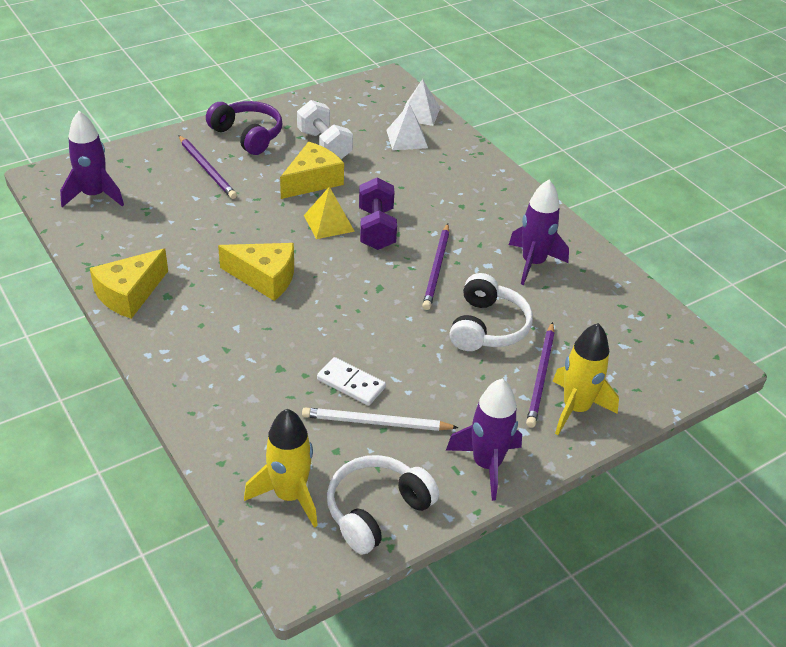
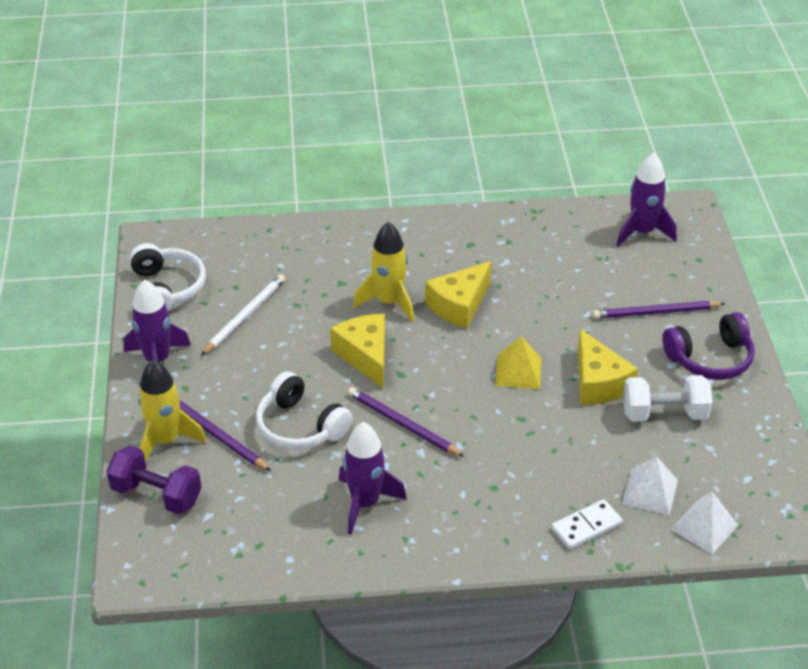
camera: 120 degrees right, 0 degrees up
(129, 294) = (485, 225): yellow cheese -> yellow cheese (365, 356)
(289, 495) = (214, 252): yellow rocket -> yellow rocket (389, 302)
(351, 383) = (295, 316): white domino -> white domino (586, 526)
(376, 229) = (490, 403): purple dumbbell -> purple dumbbell (156, 495)

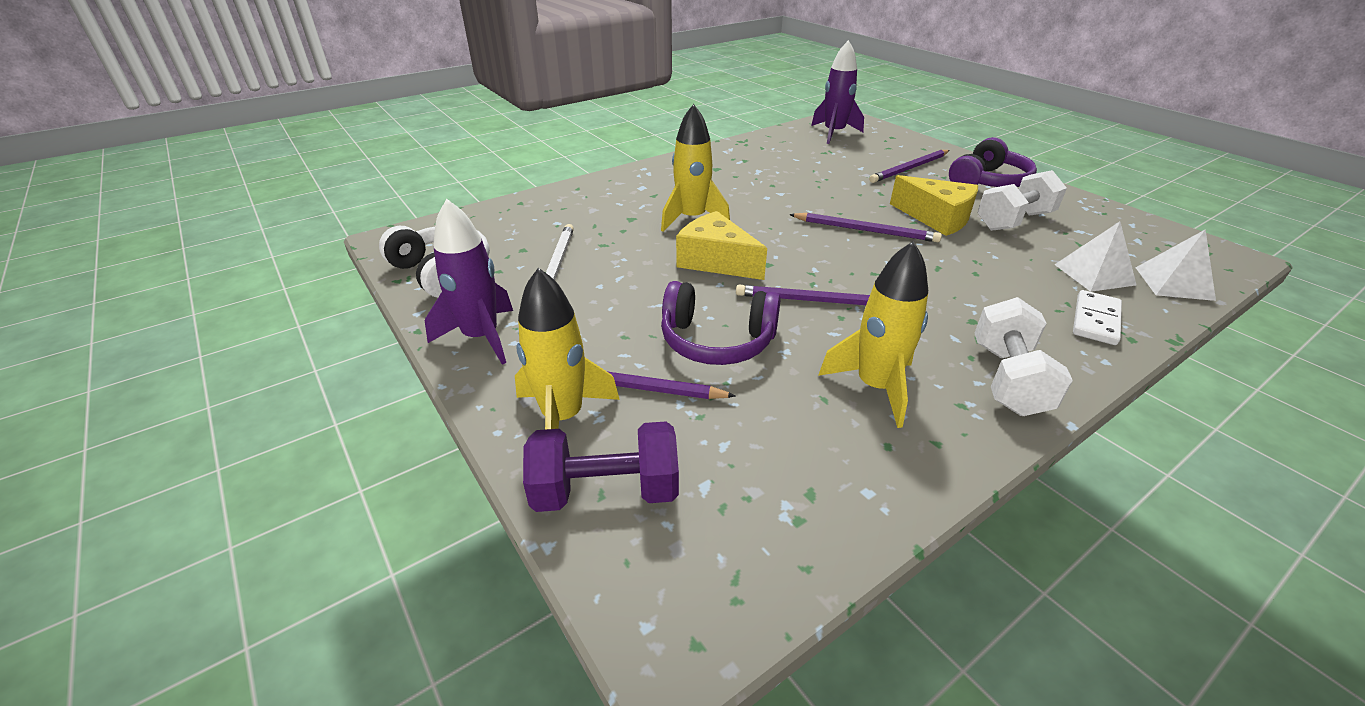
camera: 30 degrees left, 5 degrees down
(300, 426) = (717, 341): white headphones -> purple headphones
(365, 503) = (875, 387): purple rocket -> yellow rocket
(457, 537) = (1008, 379): none -> white dumbbell
(459, 305) = (756, 204): yellow cheese -> none
(518, 372) = (865, 230): yellow pyramid -> purple pencil

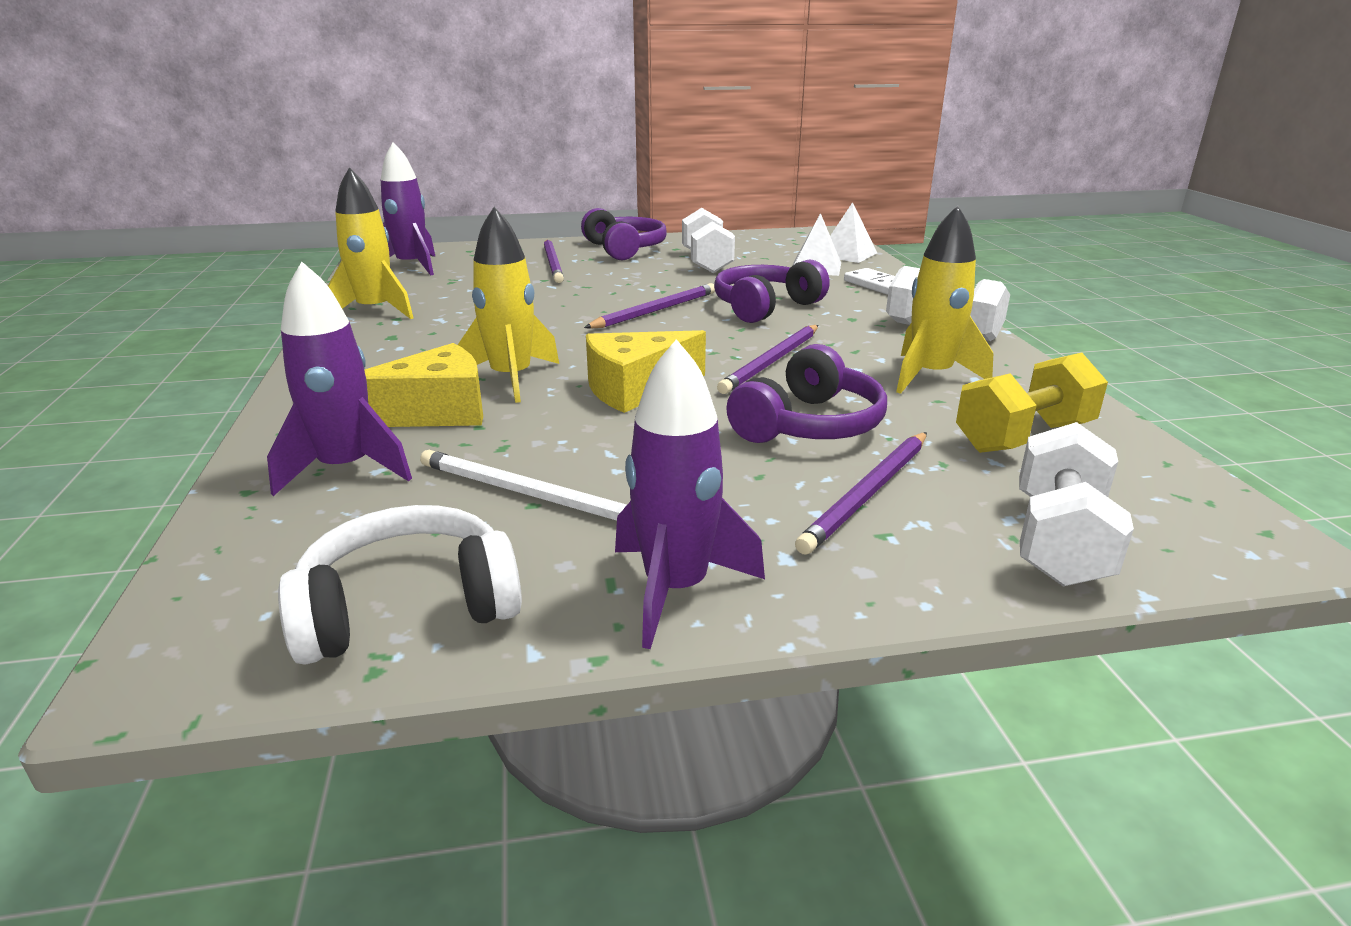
camera: 65 degrees left, 10 degrees down
(552, 215) = (346, 469): none -> purple rocket
(563, 417) = (913, 547): yellow rocket -> yellow rocket (375, 311)
(606, 491) = (1059, 541): purple dumbbell -> white dumbbell
(786, 458) = (1023, 437): none -> yellow dumbbell
(936, 218) = (667, 282): yellow cheese -> yellow cheese (435, 412)
(939, 272) = (765, 307): none -> purple headphones

